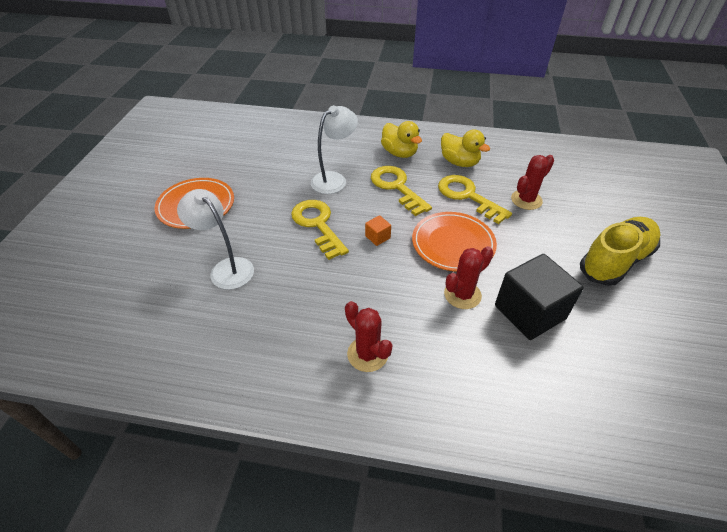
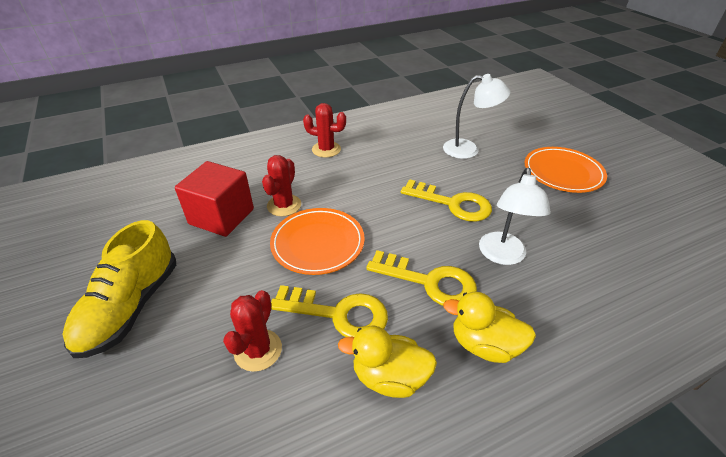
camera: 145 degrees right, 5 degrees down
(377, 237) = (391, 217): orange cube -> none
(529, 312) = (221, 216): black cube -> red cube

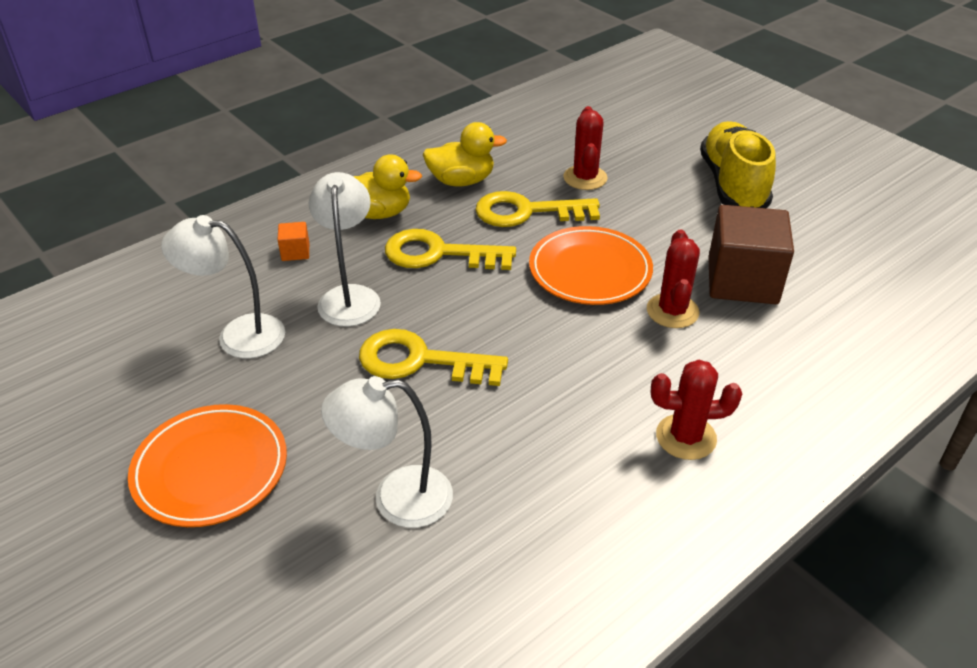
camera: 165 degrees right, 0 degrees up
(221, 216) = (742, 281): red cube -> brown cube
(557, 310) = (295, 252): none -> orange cube
(579, 241) = (238, 335): none -> white lamp

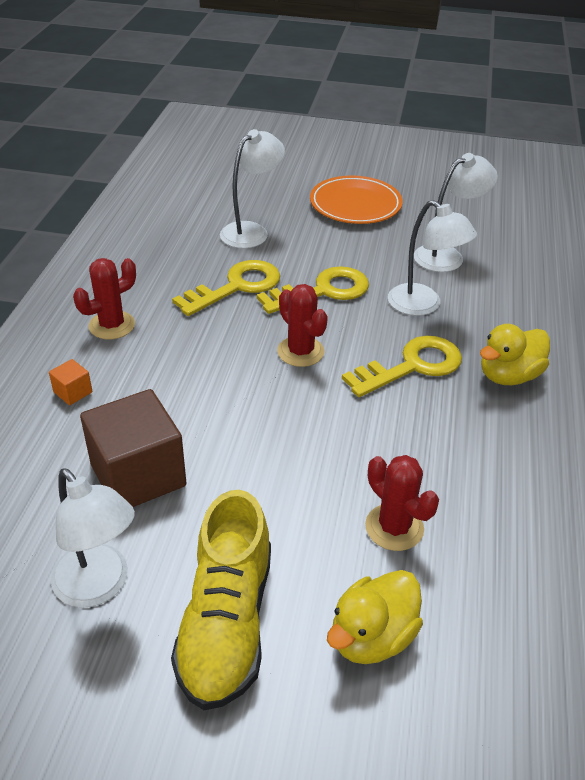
camera: 140 degrees right, 0 degrees up
(295, 252) = (507, 315): orange cube -> orange cube (73, 392)
(461, 181) = (497, 450): yellow duck -> yellow duck (372, 637)
(527, 212) = (397, 447): yellow key -> yellow key (236, 287)
(590, 270) = (281, 414): orange plate -> none
(672, 311) = (182, 411): red cactus -> red cactus (300, 352)
(732, 184) = (226, 623): yellow shoe -> yellow shoe turned 45 degrees clockwise
(806, 231) = (99, 586): none -> white lamp

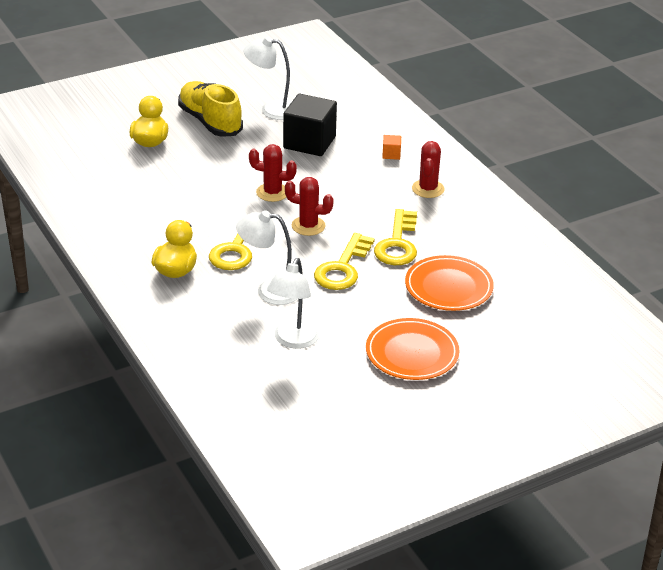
camera: 140 degrees right, 5 degrees down
(138, 475) = (309, 142): brown cube -> black cube
(251, 231) = (448, 287): white lamp -> orange plate
(394, 527) = (174, 176): red cactus -> red cactus (272, 192)

